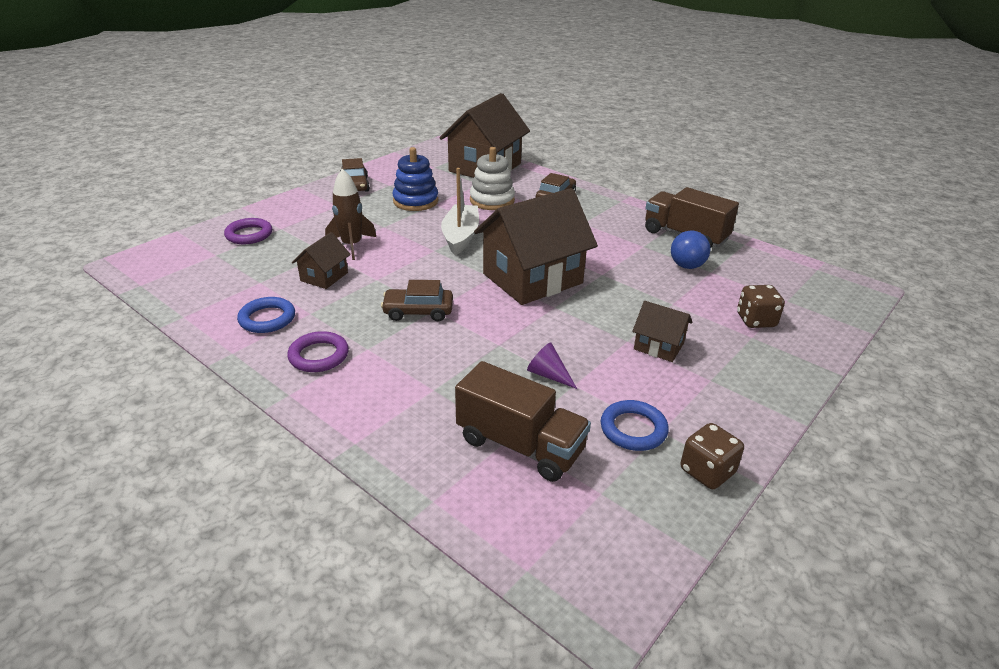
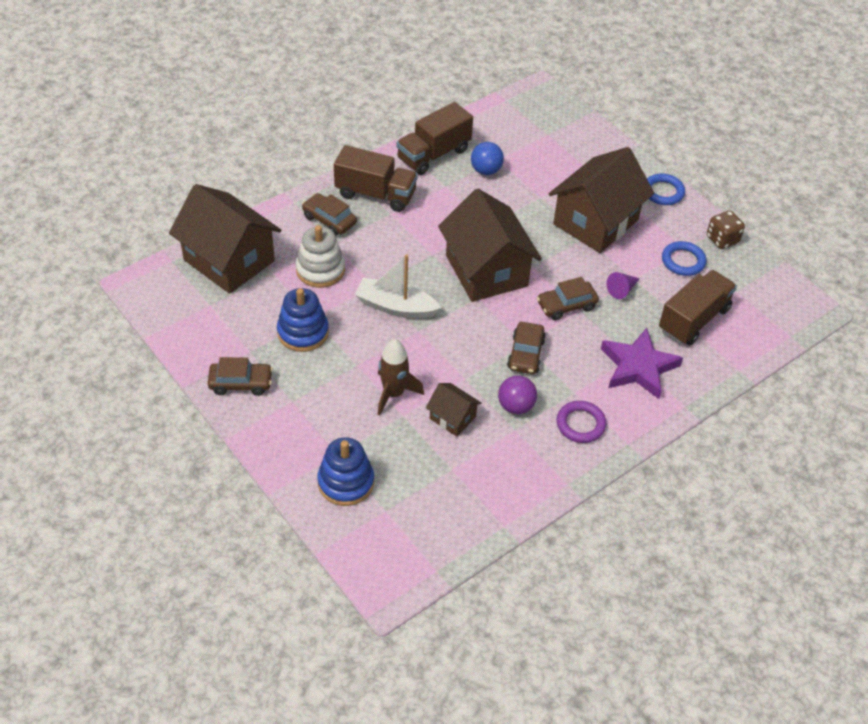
camera: 80 degrees left, 15 degrees up
(249, 235) = (346, 482): purple ring -> blue stacking toy
(267, 319) = (519, 460): blue ring -> blue ring (663, 192)
(342, 311) = (515, 406): none -> purple ball
(417, 396) = (638, 367): none -> purple star
(502, 333) = (566, 305): none -> brown car
(604, 214) = (375, 194): none -> brown truck
(658, 346) = (595, 222): brown house -> brown house, size x2.14
(756, 320) = (571, 161): brown dice -> none

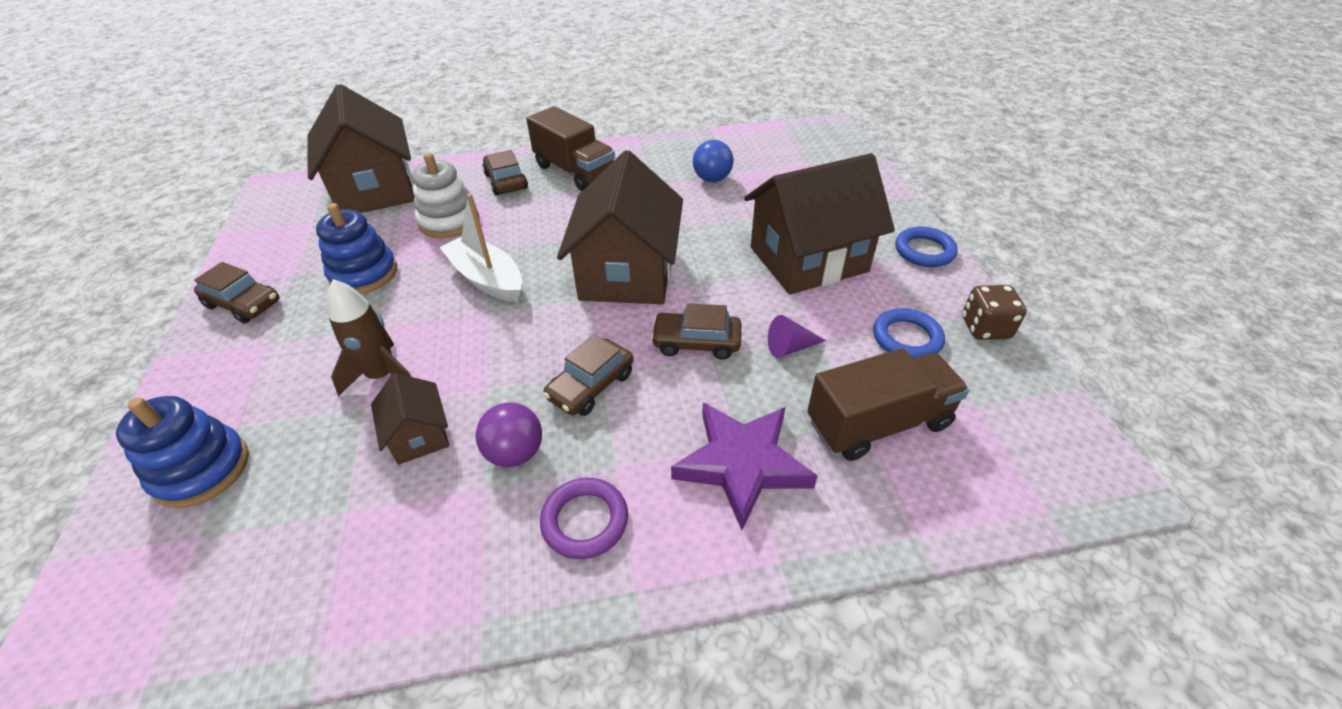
camera: 30 degrees right, 5 degrees down
(434, 154) = (667, 153): brown truck -> none

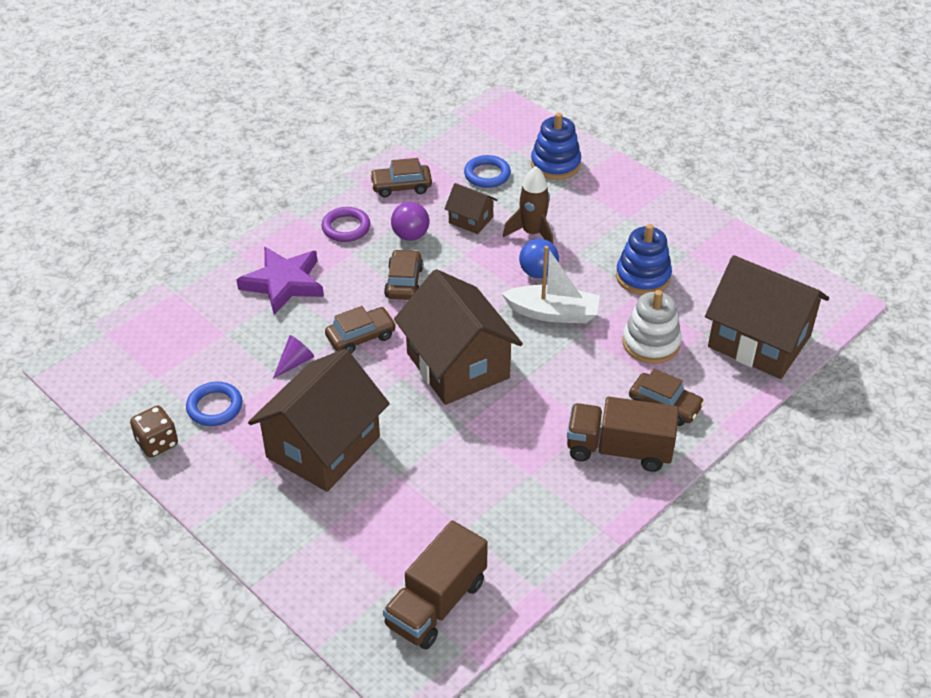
camera: 145 degrees right, 0 degrees up
(244, 304) = (683, 226): brown car -> brown car (401, 186)
(712, 179) = (478, 507): blue ball -> blue ball (538, 273)
(878, 423) = (214, 338): brown truck -> brown truck (436, 603)
(924, 251) = (226, 506): blue ring -> blue ring (487, 175)

